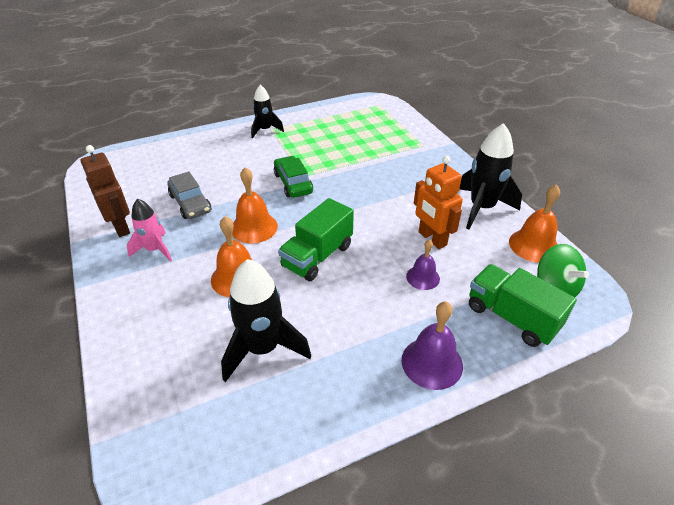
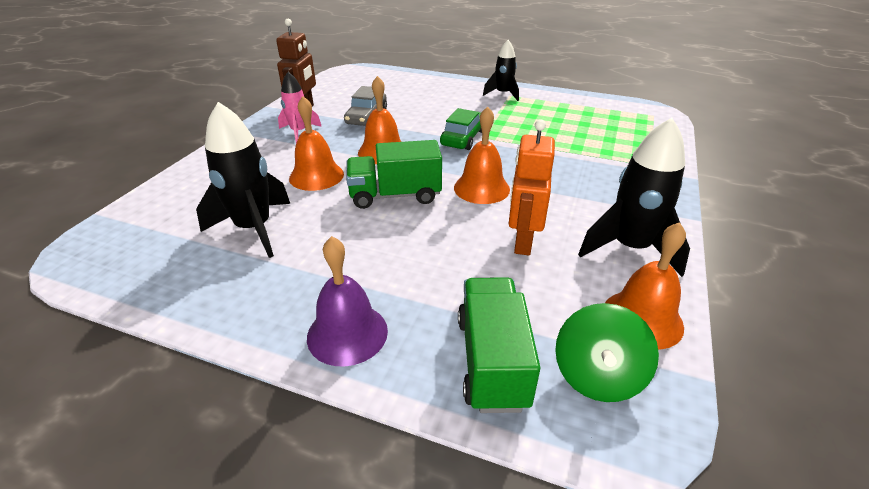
camera: 45 degrees right, 5 degrees down
(361, 216) = (481, 188): none -> orange bell
(423, 277) = (458, 265): purple bell -> none

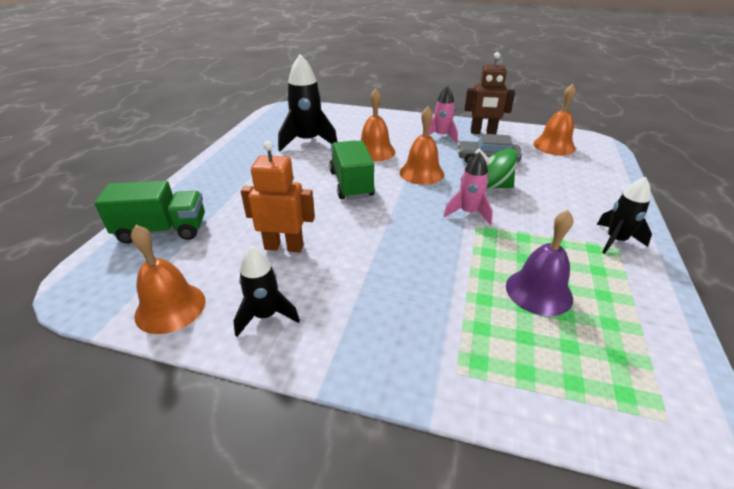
camera: 85 degrees right, 0 degrees up
(347, 333) = (205, 181): purple bell -> purple bell (538, 291)
(463, 138) = (468, 213): green car -> pink rocket
(481, 188) = (368, 225): orange bell -> orange bell (554, 146)
(597, 375) = (128, 274): green spinning top -> green spinning top (491, 186)
(630, 248) = (266, 315): black rocket -> black rocket, size x0.62

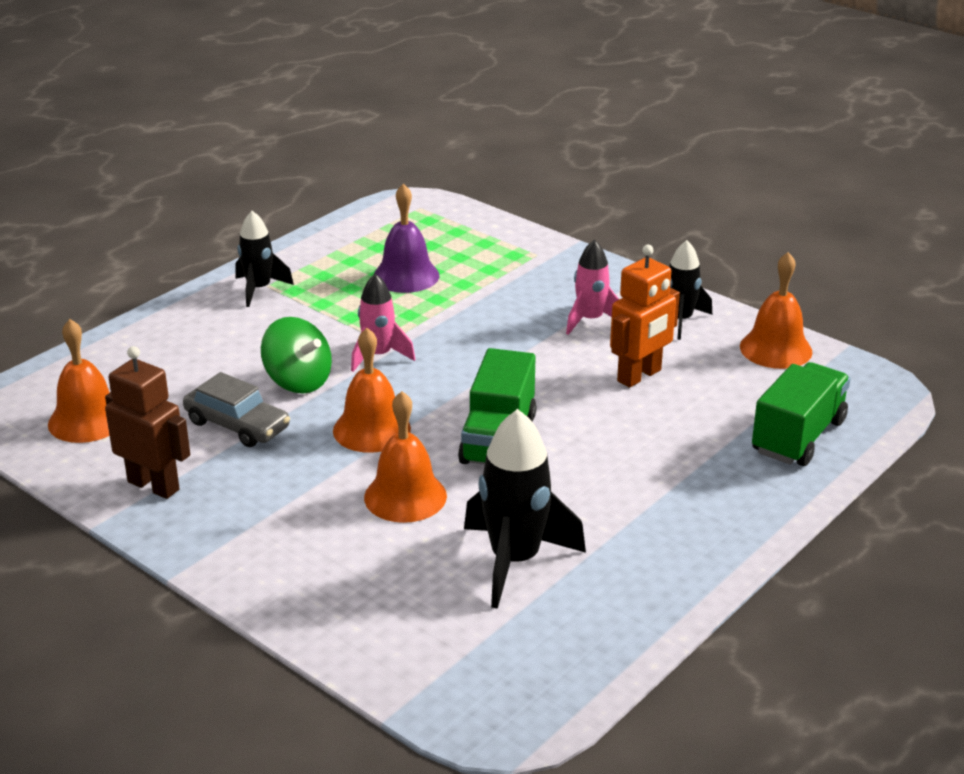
camera: 155 degrees left, 5 degrees down
(162, 230) = (798, 436): green truck -> green truck turned 105 degrees clockwise
(284, 247) = (639, 376): orange robot -> orange robot turned 75 degrees counterclockwise
(441, 136) = (243, 498): pink rocket -> pink rocket (590, 320)

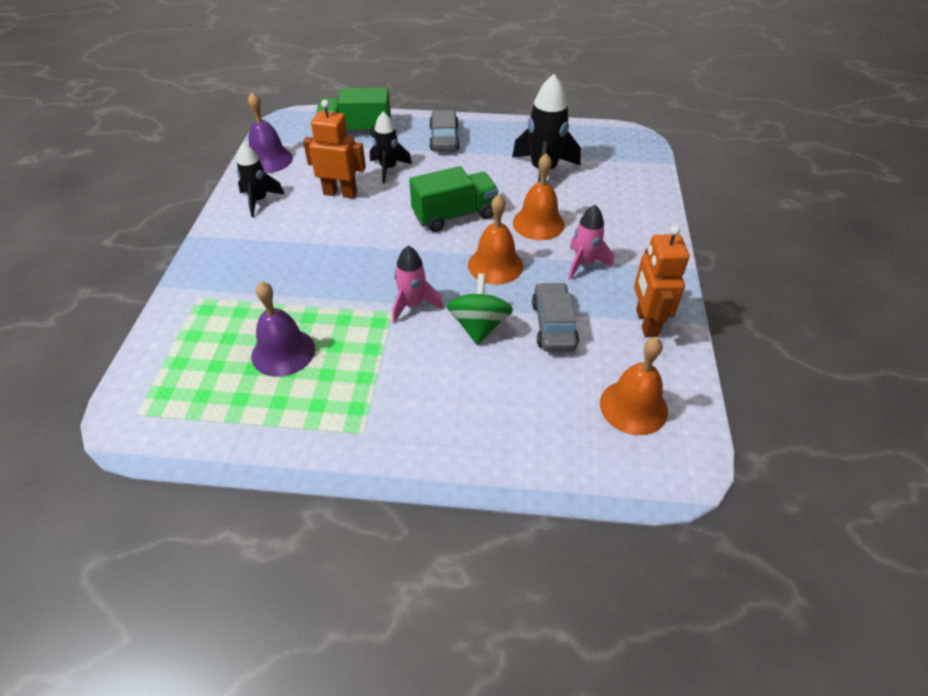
camera: 125 degrees left, 15 degrees up
(154, 485) = (646, 323): brown robot -> orange robot
(259, 289) = (373, 432): black rocket -> black rocket (388, 169)
(590, 320) = (286, 234): pink rocket -> pink rocket (584, 264)
(702, 507) = (444, 138): none -> grey car
(775, 349) = (269, 160): orange bell -> purple bell

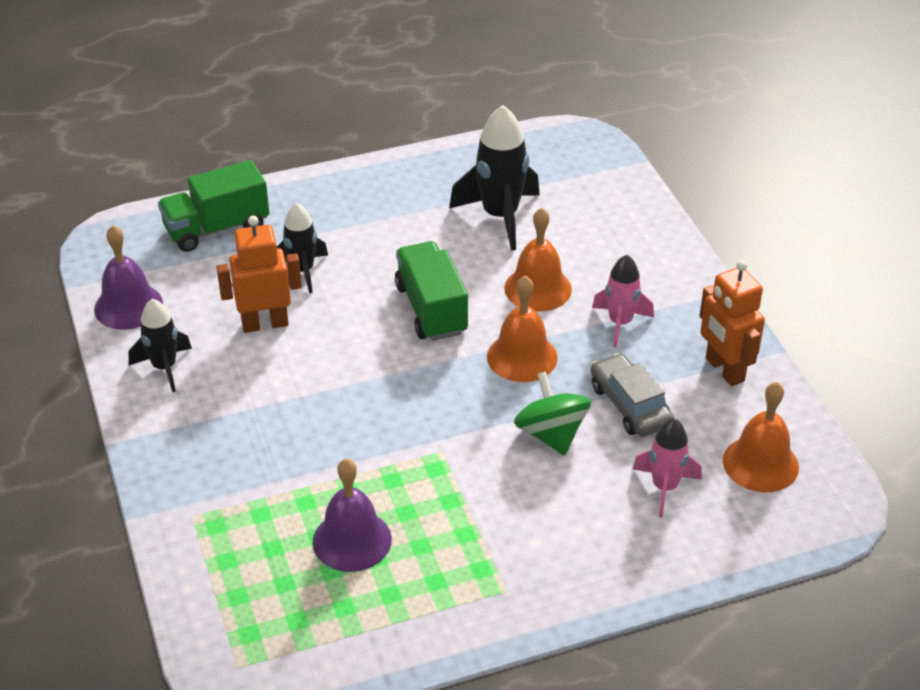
camera: 25 degrees left, 5 degrees down
(412, 305) = (460, 436): pink rocket -> pink rocket (664, 487)
(444, 138) = (344, 205): grey car -> none
(454, 215) = (431, 309): green truck -> green truck turned 60 degrees counterclockwise

